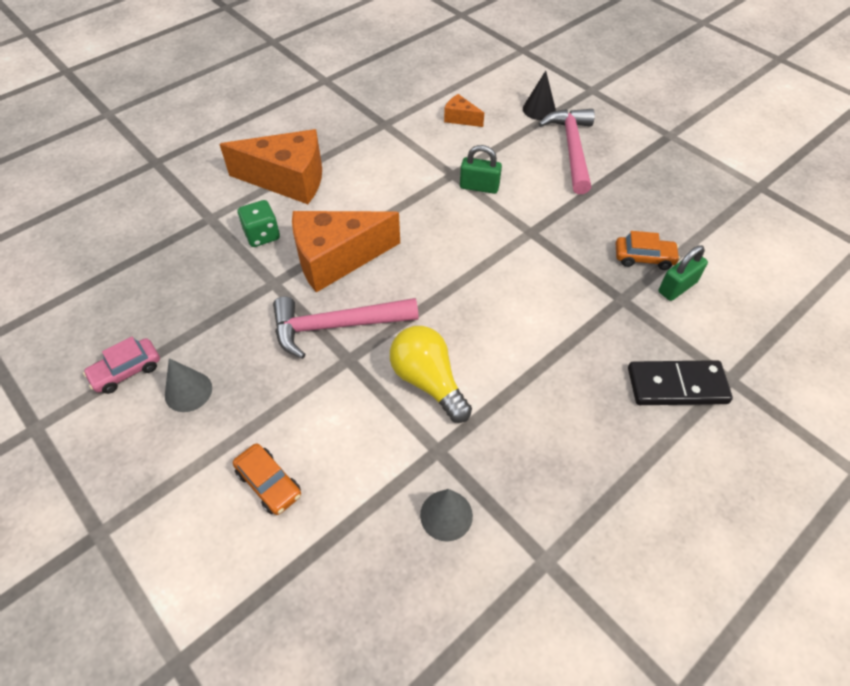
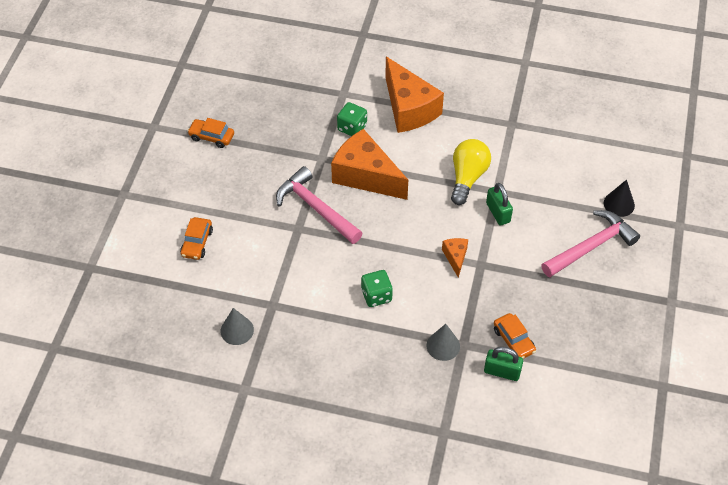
camera: 55 degrees right, 0 degrees up
(126, 371) = (211, 137): pink car -> orange car
(188, 391) = (221, 172): grey cone -> grey cone (443, 346)
(428, 381) = (313, 275): yellow light bulb -> yellow light bulb (467, 177)
(460, 118) = (560, 163): orange cheese -> orange cheese (455, 257)
(504, 338) = (376, 295): none -> green dice
(677, 386) = (413, 404): black domino -> none

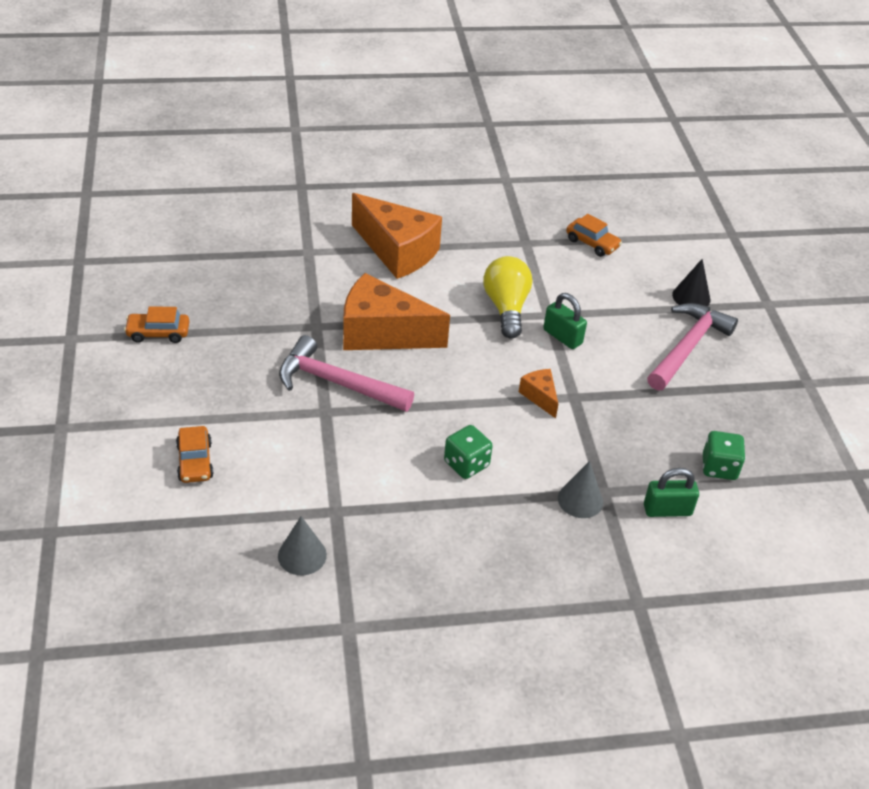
camera: 25 degrees left, 10 degrees down
(352, 128) = (338, 285): green dice -> green dice (719, 467)
(513, 340) = (660, 471): orange car -> orange car (592, 243)

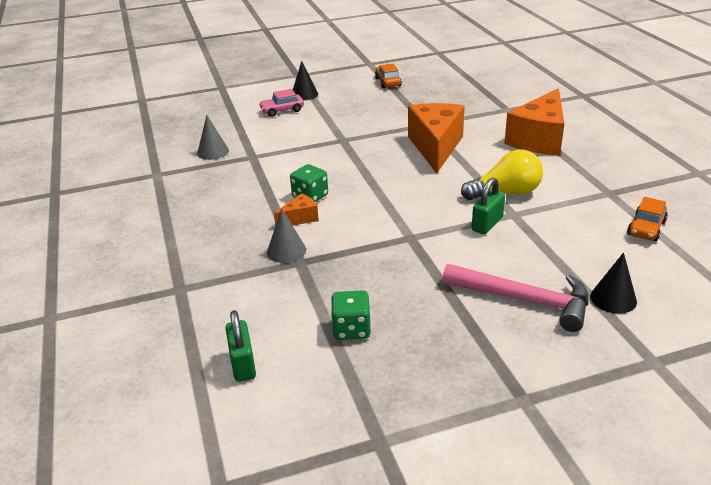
camera: 85 degrees right, 10 degrees down
(149, 429) = (304, 94): none -> black cone
(195, 461) = (282, 110): orange car -> pink car
(337, 383) = (372, 139): pink hammer -> none
(540, 397) = (401, 220): orange cheese -> orange cheese (300, 218)
(667, 510) = (286, 298): green padlock -> green padlock (243, 364)

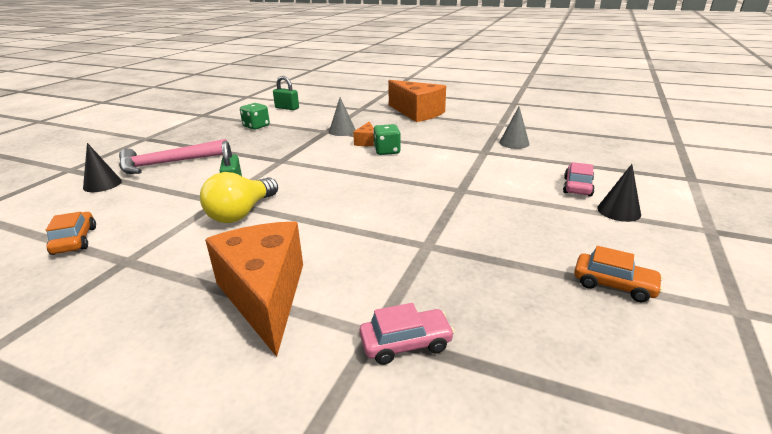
camera: 130 degrees right, 5 degrees down
(435, 147) = (369, 223): orange cheese -> orange cheese (417, 113)
(499, 102) = (406, 343): none -> pink car

